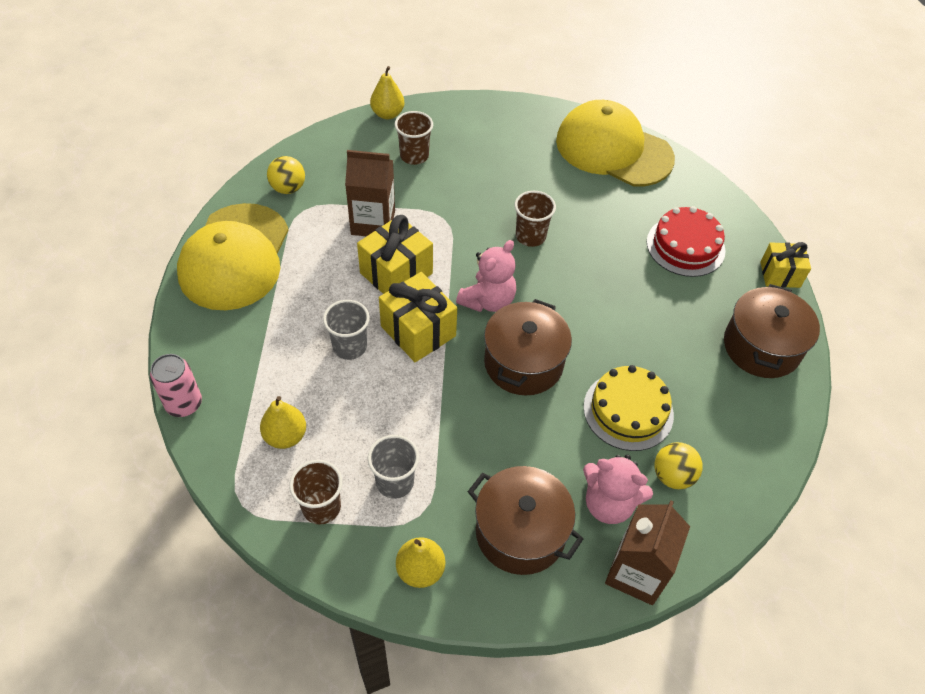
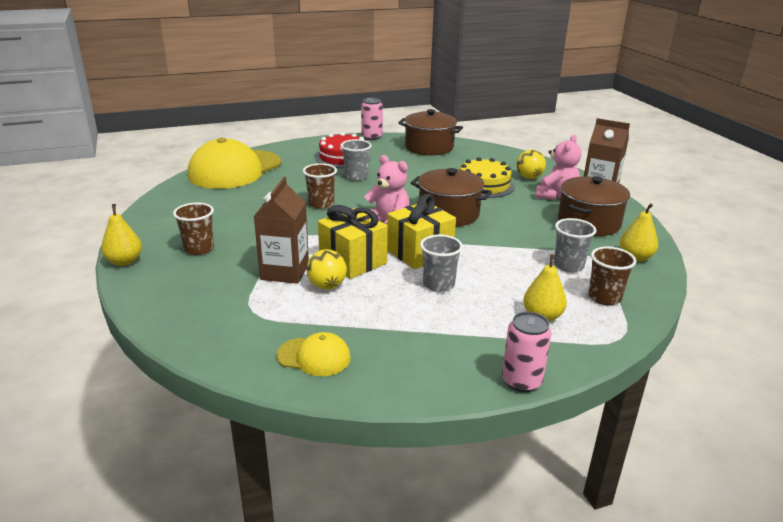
camera: 85 degrees left, 25 degrees down
(235, 257) = (314, 357): yellow cap -> yellow cap, size x0.46
(288, 188) = (214, 322): yellow ball -> yellow ball (327, 286)
(621, 264) = (356, 176): none -> grey cup
(780, 274) = (371, 137): yellow gift -> pink can

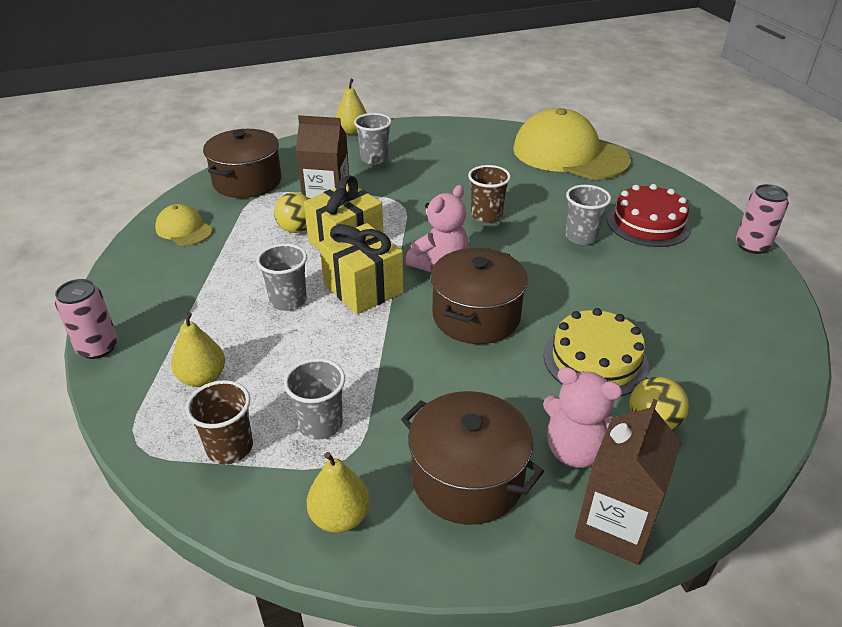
camera: 90 degrees right, 10 degrees up
(199, 249) = (374, 158): brown cup -> grey cup
(314, 357) = (184, 229): yellow cap -> yellow cap turned 120 degrees clockwise
(429, 147) = (742, 305): brown pot -> brown pot (247, 181)

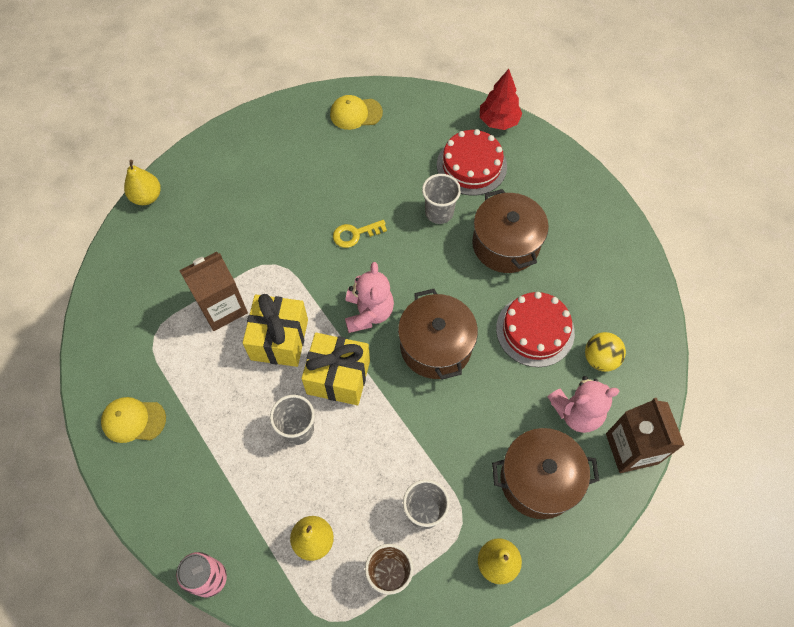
camera: 40 degrees left, 25 degrees up
(247, 181) = (123, 327): brown pot -> brown pot (505, 244)
(296, 229) = (227, 353): yellow ball -> none
(374, 158) = (203, 222): grey cup -> none
(486, 215) = (355, 234): brown cup -> yellow key
(569, 154) = (355, 113): yellow cap -> yellow cap, size x0.46
(595, 360) = (535, 330): yellow cake -> red cake
(707, 209) = (498, 121): none -> red tree
(752, 246) = (551, 146): pink can -> none

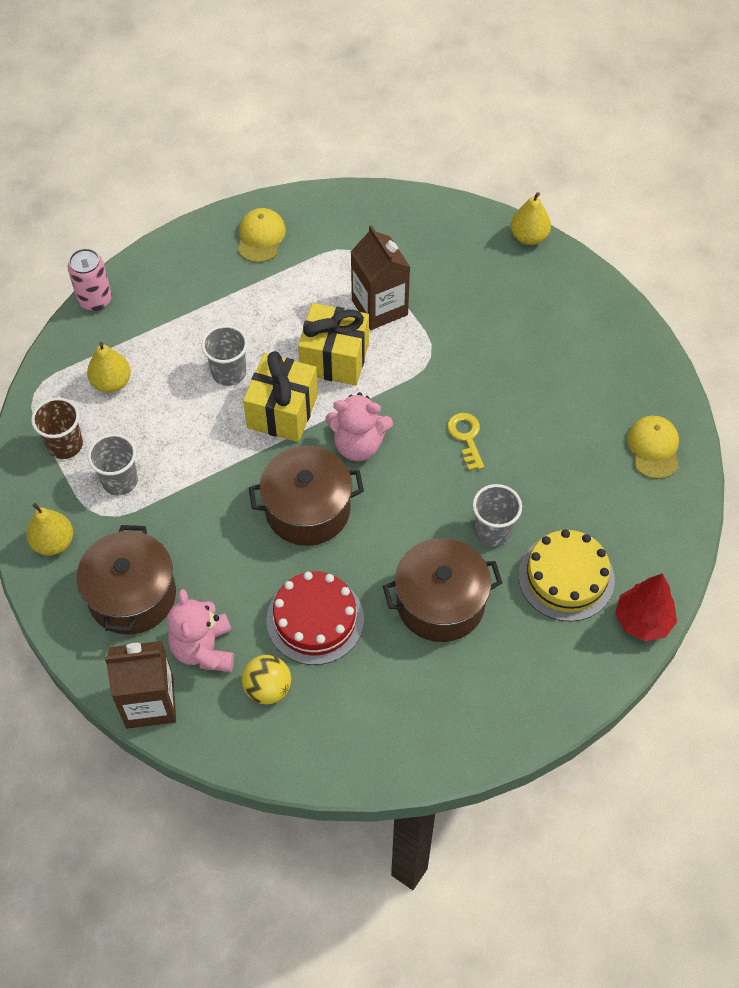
camera: 95 degrees right, 5 degrees down
(471, 166) = (566, 577): red cake -> yellow cake

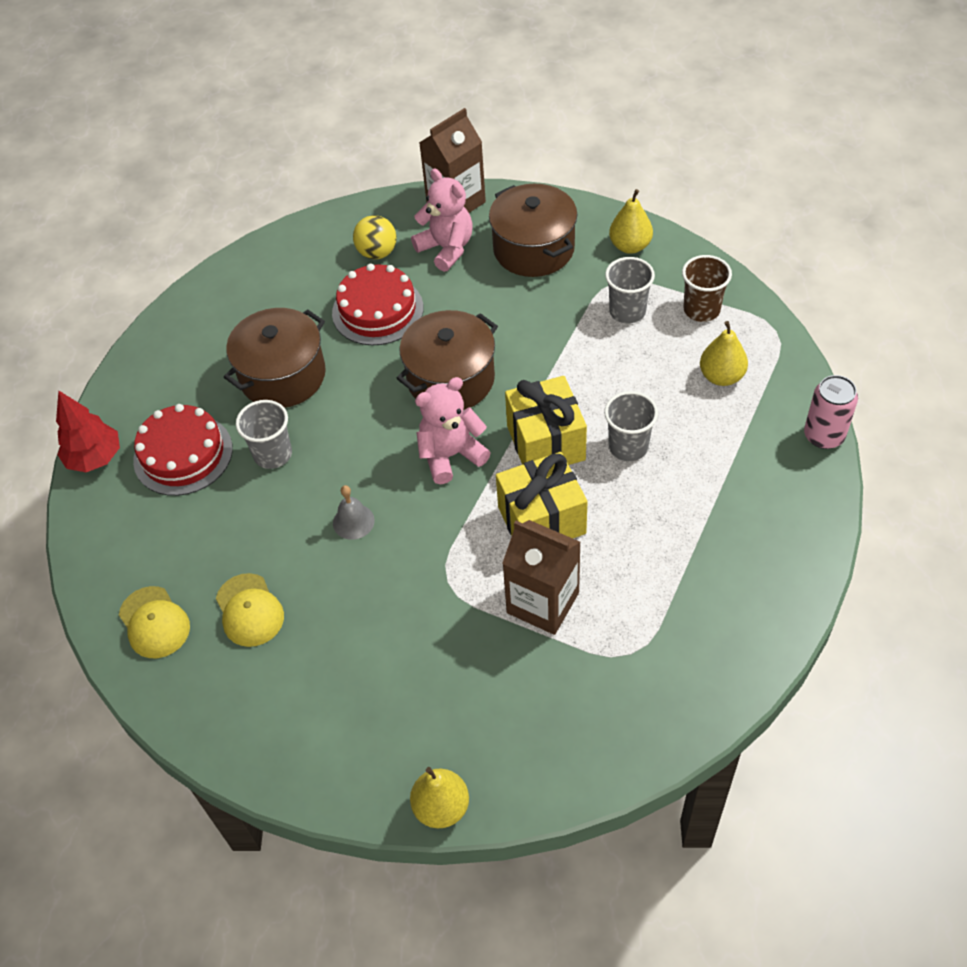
camera: 150 degrees right, 5 degrees down
(261, 237) = (740, 604): yellow cap -> yellow cap (249, 610)
(466, 437) = (353, 521): yellow key -> grey bell
(566, 577) = (183, 454): yellow cake -> red cake

